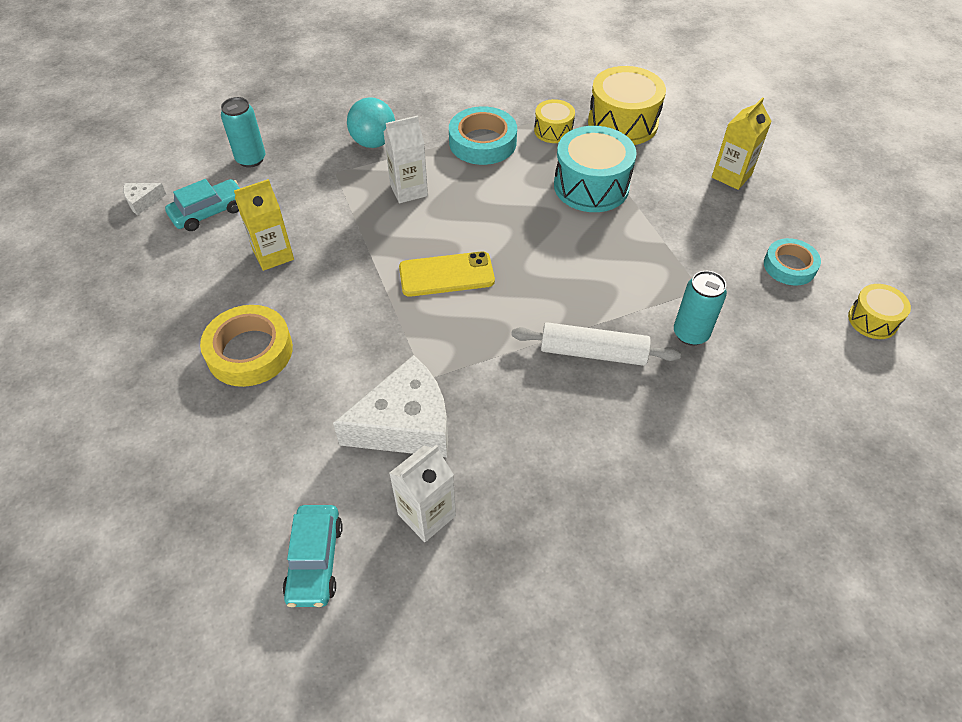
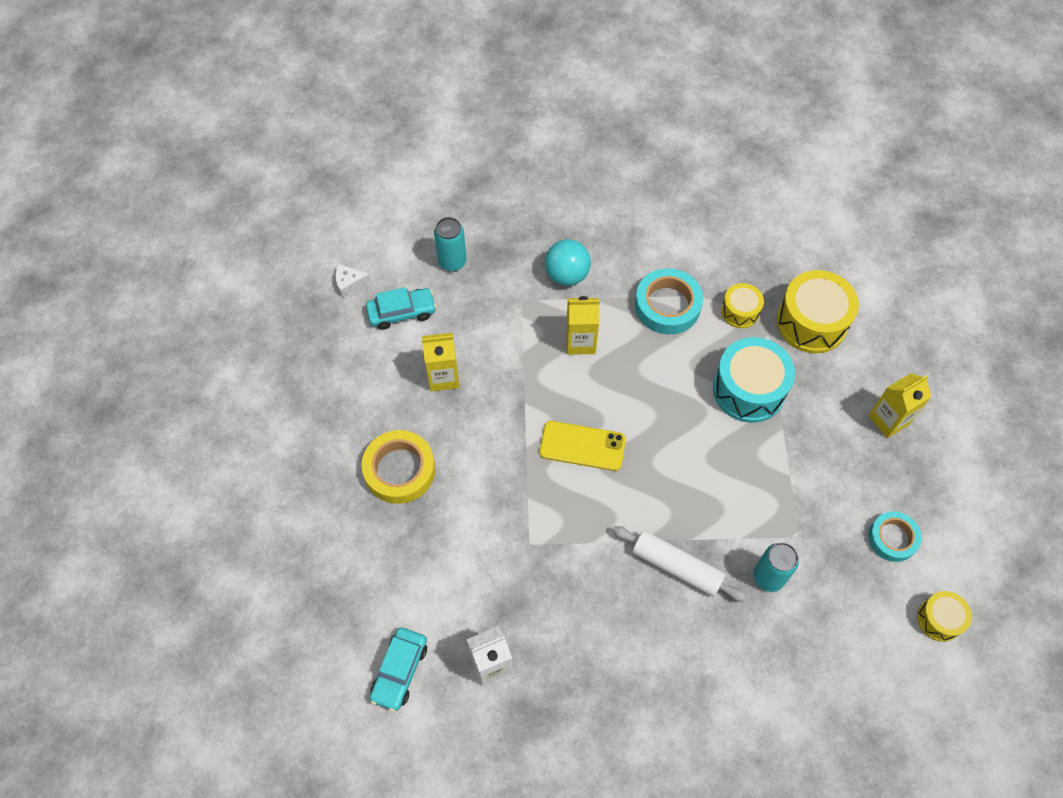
camera: 20 degrees right, 10 degrees up
(406, 424) = (501, 581): white cheese -> none
(409, 190) = (580, 342): white carton -> yellow carton

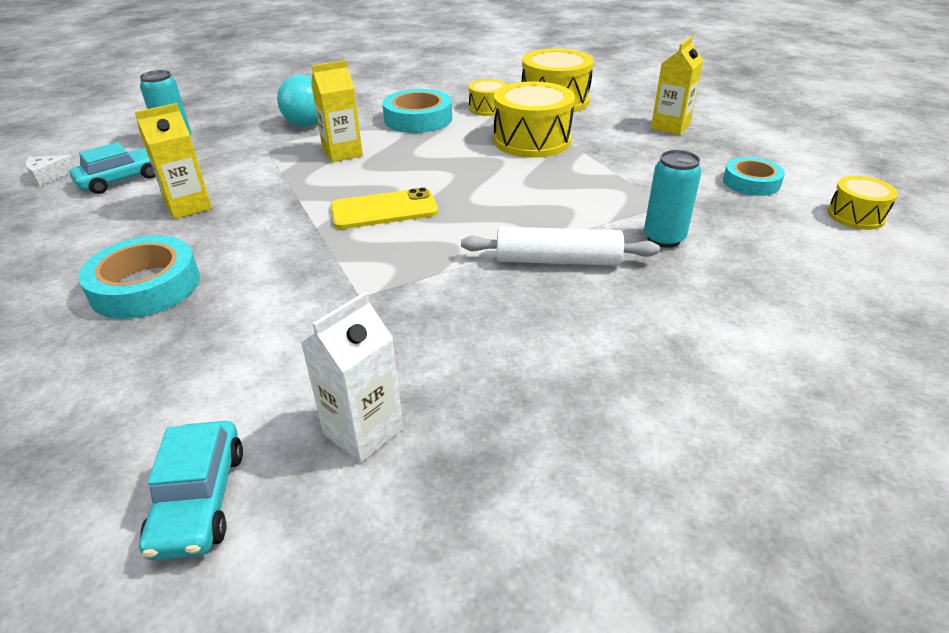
camera: 25 degrees left, 25 degrees down
(399, 470) = (145, 286): yellow tape -> turquoise tape
(749, 389) = (532, 140): turquoise drum -> yellow drum

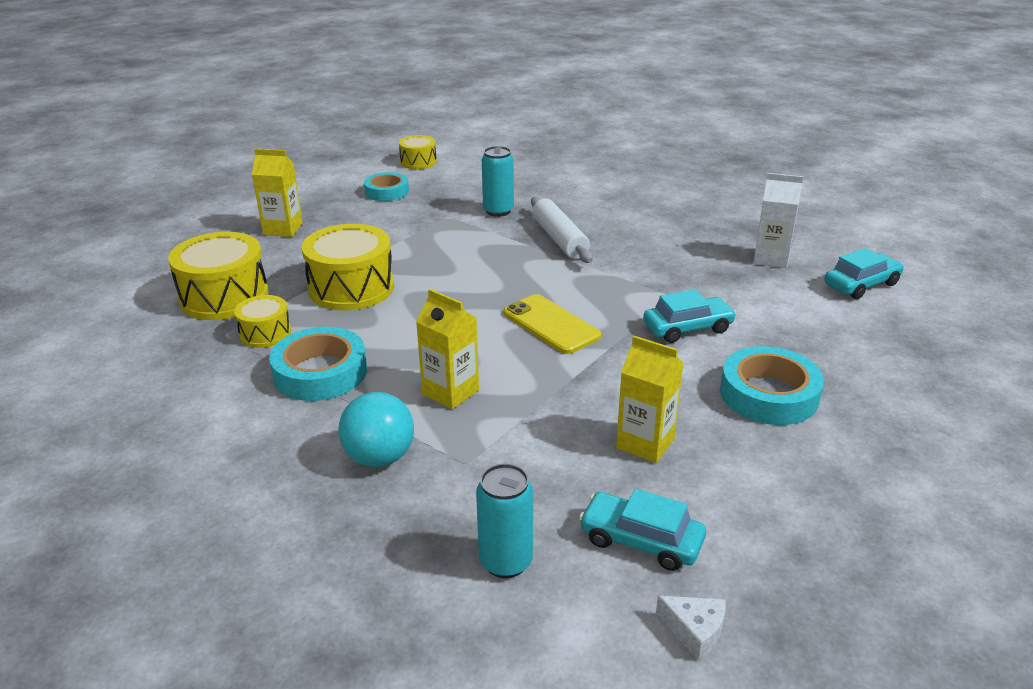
camera: 115 degrees left, 5 degrees down
(293, 281) = (687, 328): none -> turquoise car

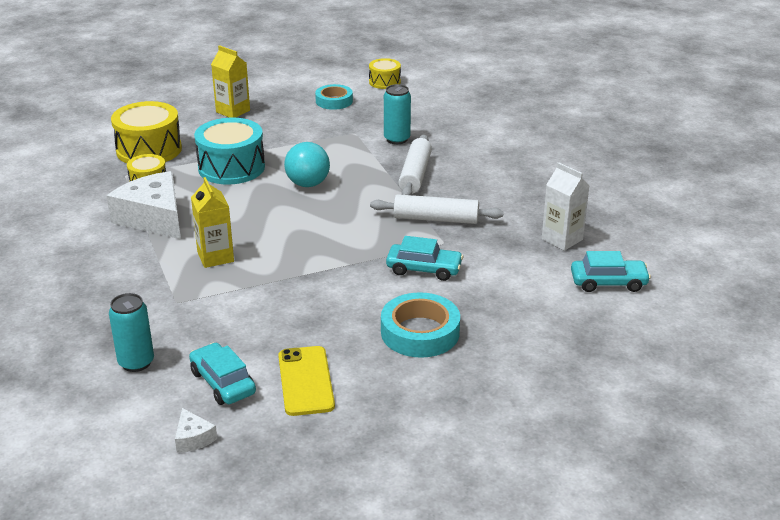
camera: 30 degrees right, 0 degrees up
(320, 372) = (154, 218): turquoise tape -> white cheese
(351, 288) = (231, 167): yellow drum -> turquoise drum
(379, 457) = (133, 280): turquoise ball -> turquoise ball (308, 184)
(551, 324) = (331, 235): yellow phone -> yellow phone (306, 381)
(634, 275) = (436, 219): none -> white rolling pin
(645, 443) = (296, 331): yellow carton -> none

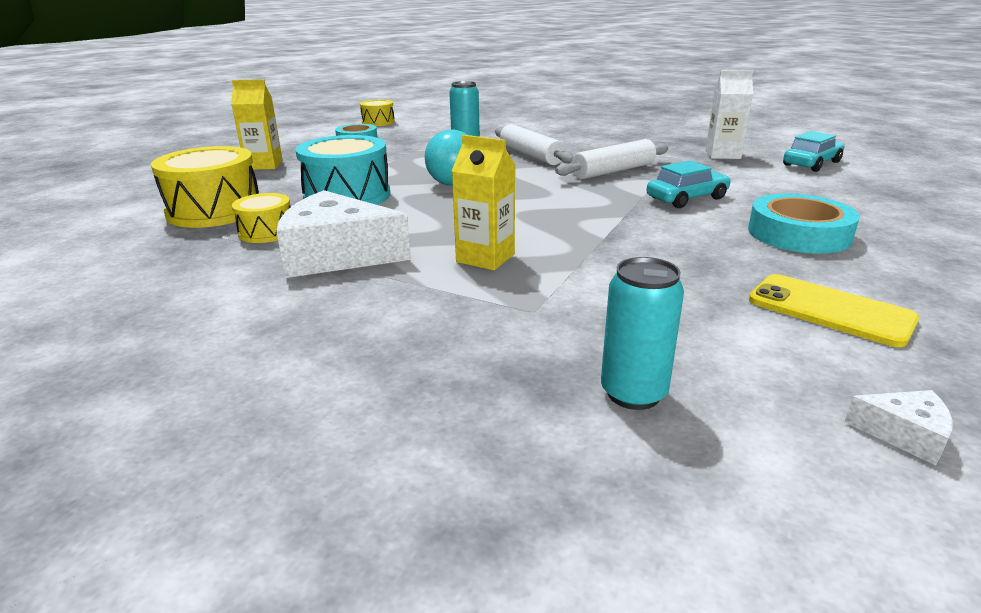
camera: 40 degrees left, 5 degrees down
(223, 383) = (771, 356): turquoise car -> none

